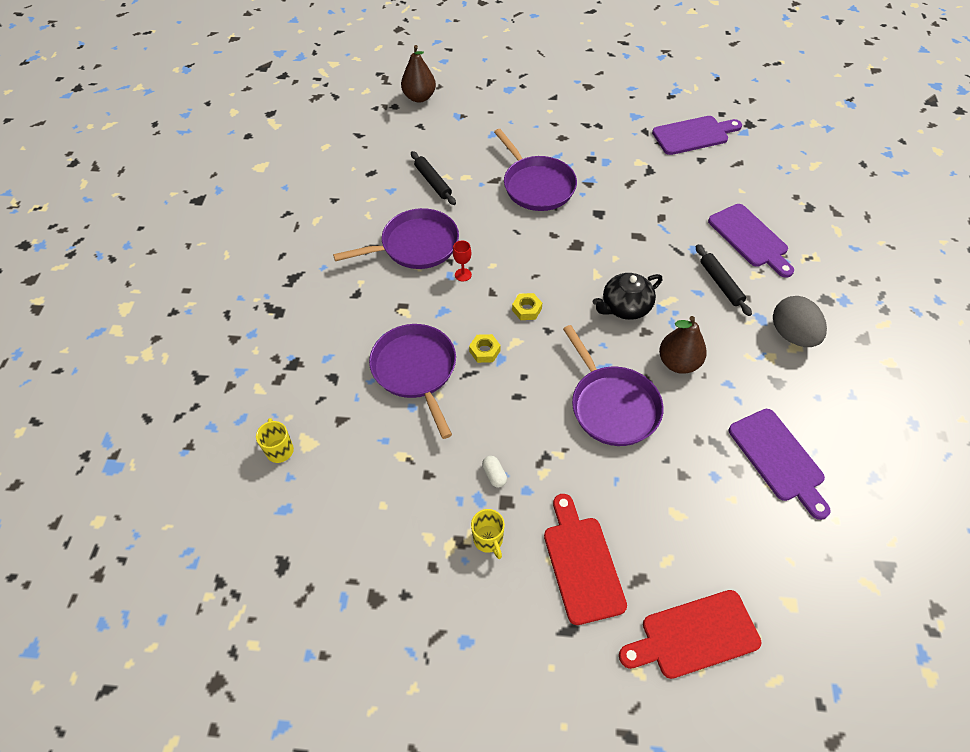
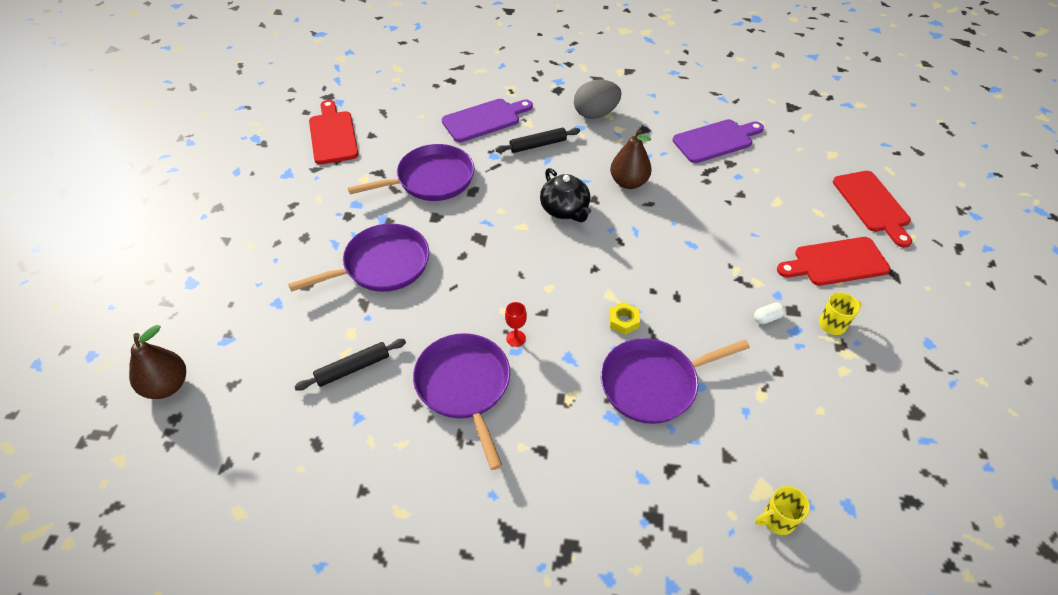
camera: 90 degrees left, 5 degrees down
(526, 309) = (567, 284): yellow nut -> none
(612, 406) = (679, 229): purple pan -> purple pan (431, 179)
(693, 135) = (333, 135): purple cutting board -> red cutting board

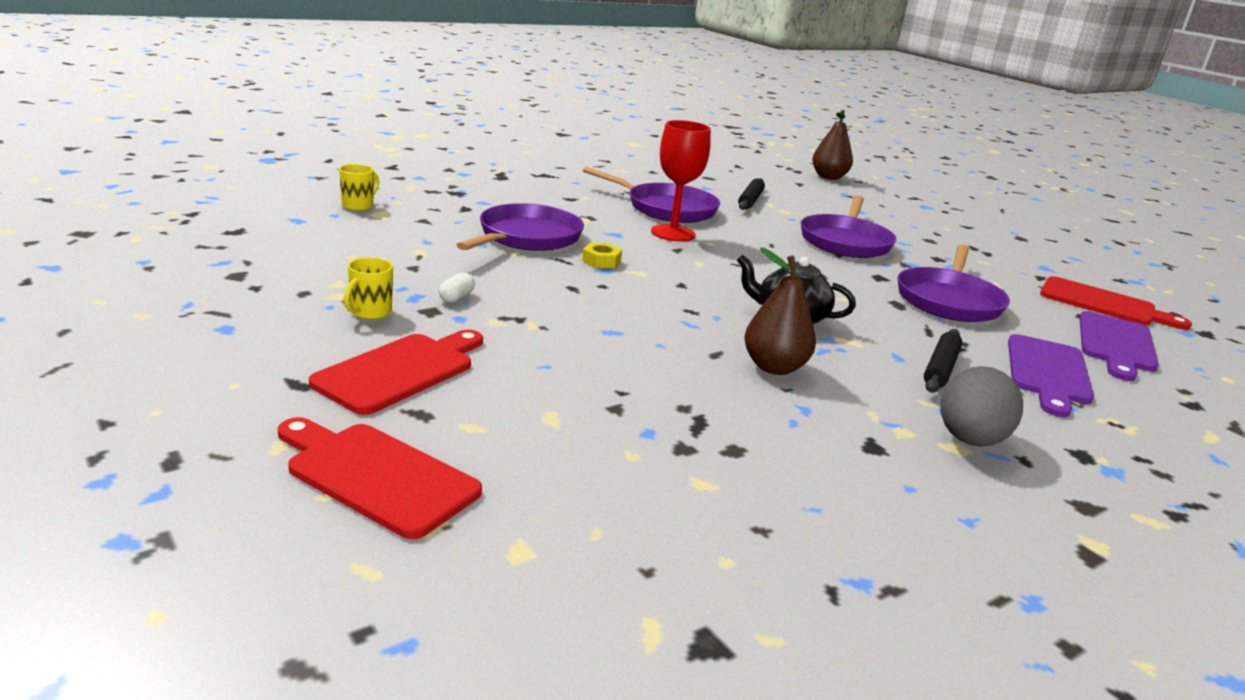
camera: 135 degrees right, 25 degrees down
(516, 338) = (673, 233): red goblet -> red goblet, size x2.14
(715, 140) = (752, 477): purple cutting board -> purple cutting board (1116, 344)

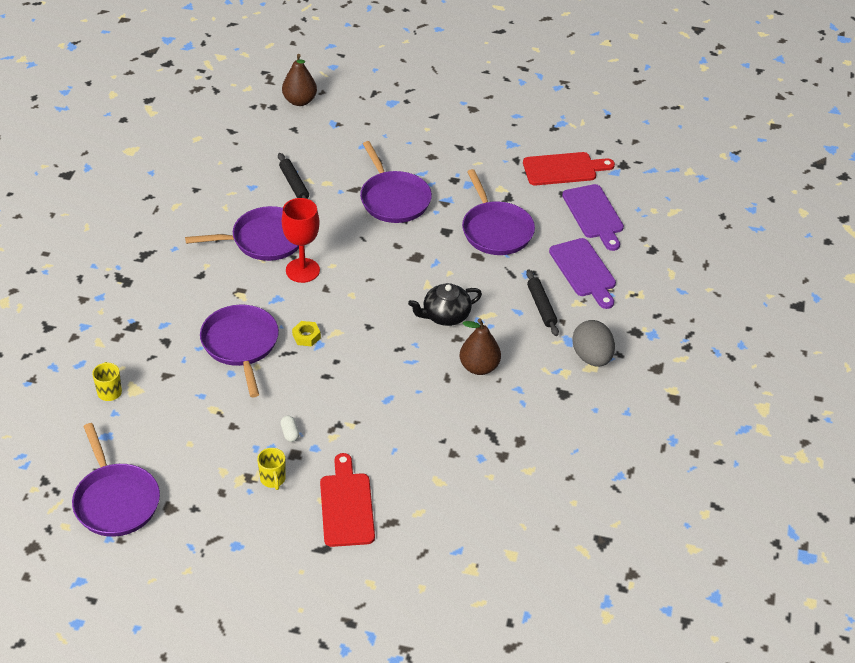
camera: 40 degrees left, 20 degrees up
(208, 248) = (115, 501): none -> purple pan
(377, 476) = (424, 565): red cutting board -> none

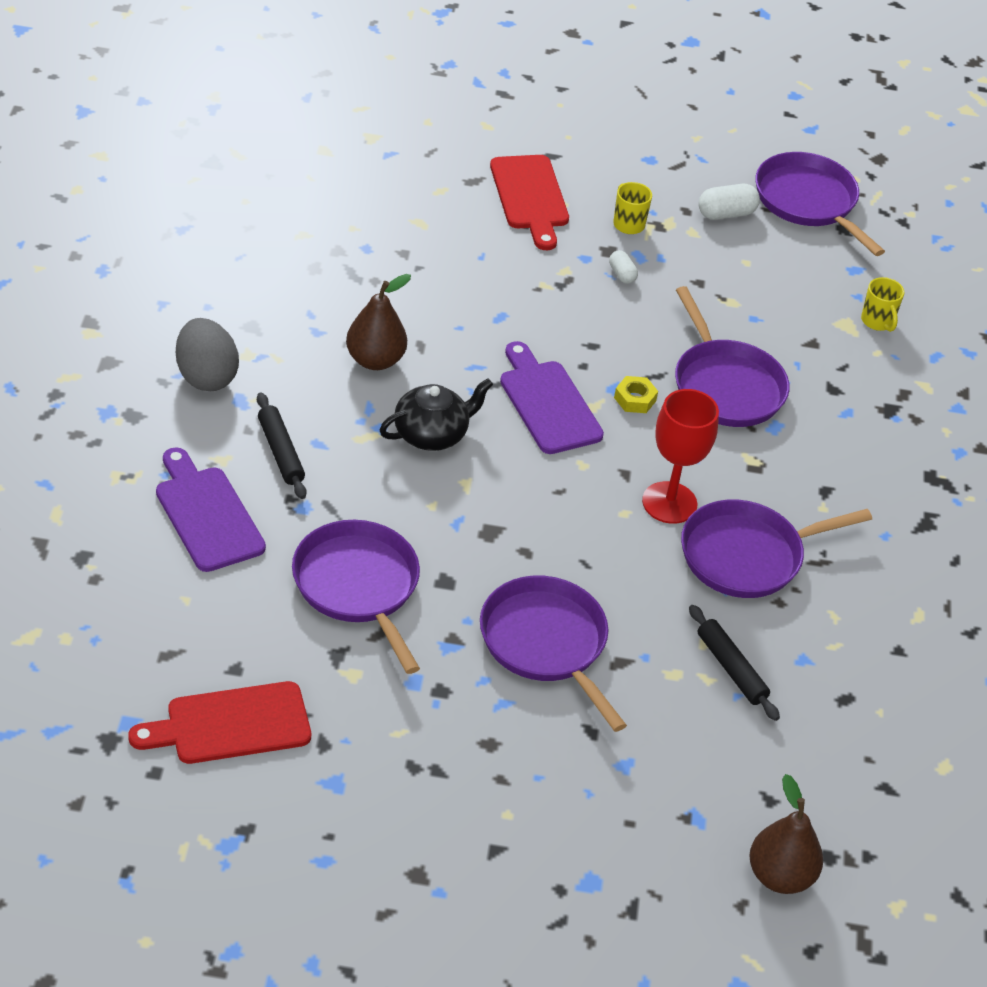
camera: 170 degrees right, 0 degrees up
(189, 489) = (726, 214): none -> white capsule
(594, 214) = (179, 625): purple cutting board -> purple cutting board (548, 403)

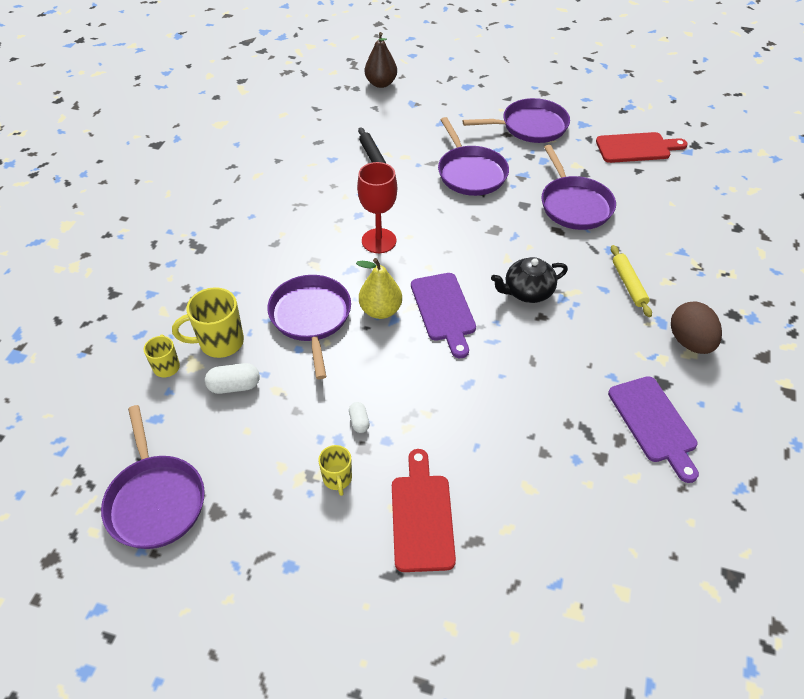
camera: 165 degrees left, 5 degrees up
(206, 376) = (689, 342): grey egg -> brown egg
(207, 515) = (669, 247): purple cutting board -> purple cutting board (654, 423)
(280, 452) = (628, 284): black rolling pin -> yellow rolling pin
(375, 360) = (567, 350): brown pear -> none
(635, 399) = (380, 310): yellow nut -> yellow pear
(726, 214) = (241, 488): white capsule -> white capsule (234, 386)
(747, 555) = (342, 209): purple pan -> purple pan (530, 126)
(828, 351) = (220, 342): none -> yellow mug

